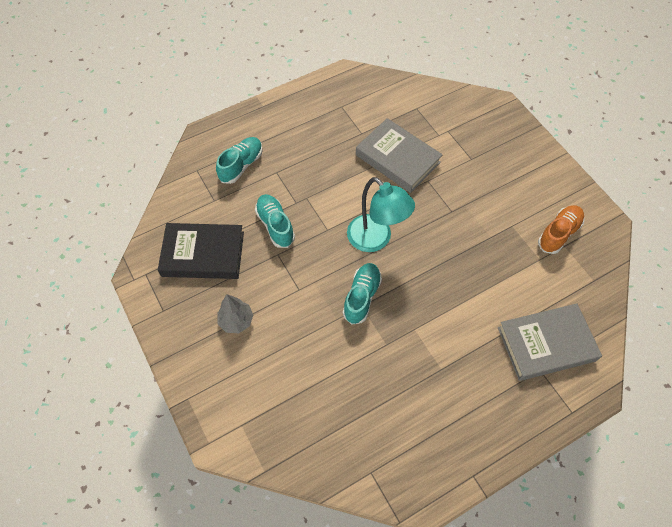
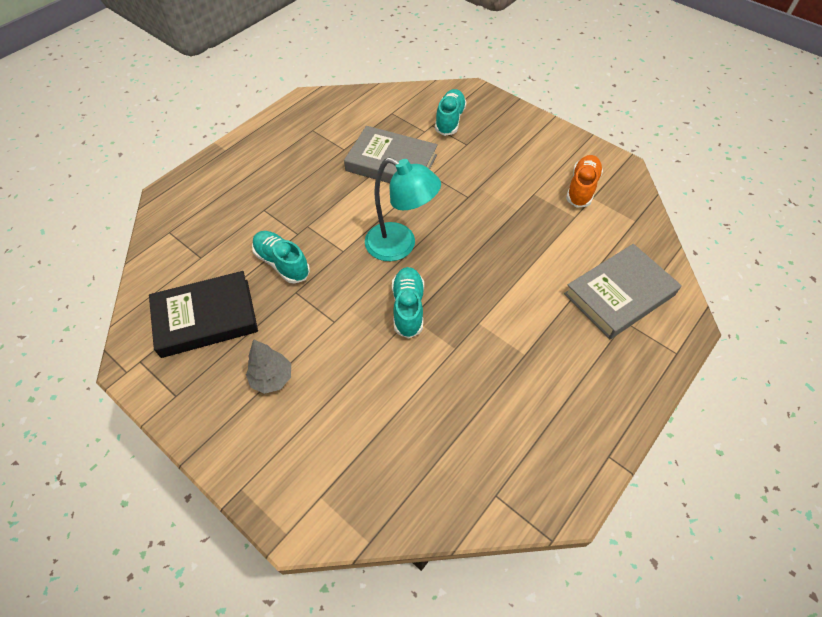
camera: 20 degrees left, 5 degrees down
(241, 165) = (220, 213): turquoise shoe -> turquoise shoe (450, 120)

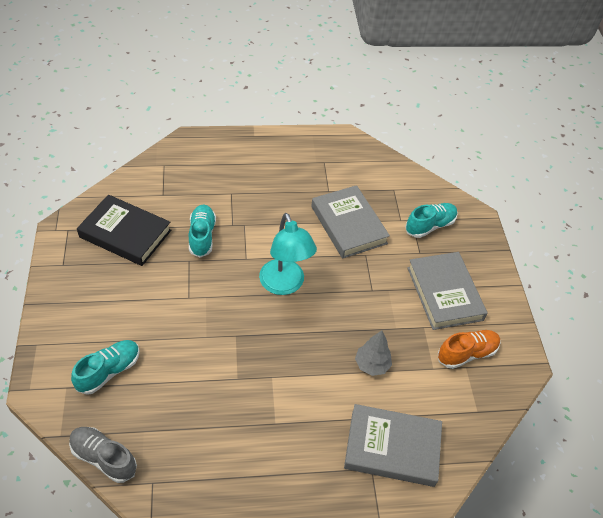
camera: 40 degrees right, 5 degrees down
(272, 378) = (118, 300): grey tree -> grey tree (372, 365)
(408, 307) = (241, 328): turquoise shoe -> turquoise shoe (109, 371)
(431, 519) = (104, 458): none -> grey shoe
(518, 159) = (444, 293): none -> grey book

